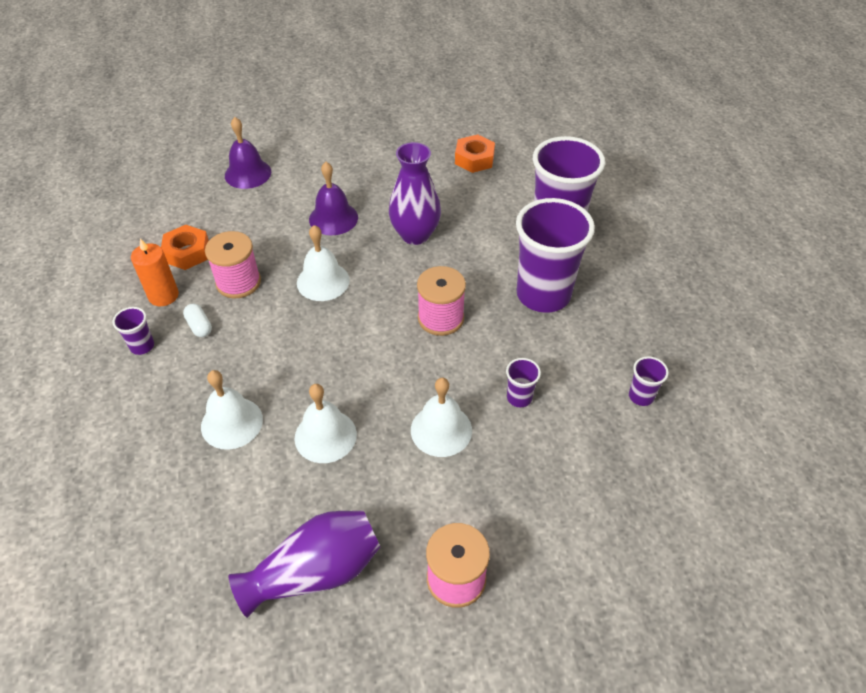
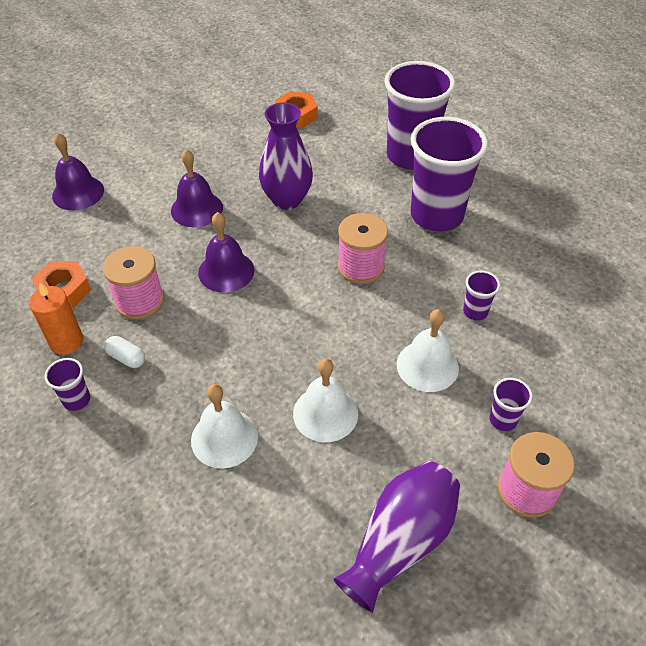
camera: 25 degrees left, 0 degrees up
(323, 281) = (226, 271): white bell -> purple bell
(641, 396) = (572, 273): purple cup -> purple cup (503, 420)

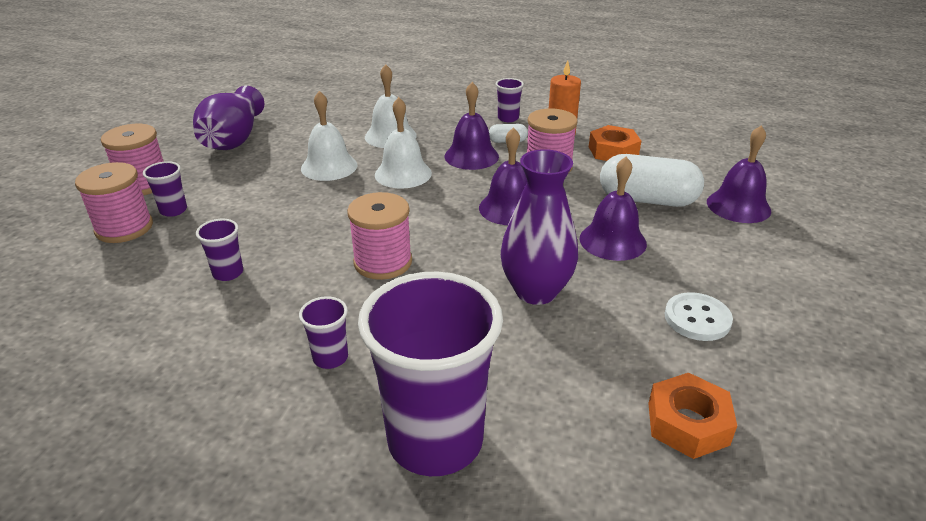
camera: 145 degrees right, 15 degrees down
(124, 228) = (647, 200): none -> white capsule
(184, 353) = (471, 156): none -> purple bell
(225, 146) = (697, 318): none -> white button
(427, 366) = (260, 217): white bell -> white bell (403, 174)
(436, 215) = (330, 358): purple cup -> purple cup, size x0.42
(553, 415) = (124, 228): none -> pink spool

